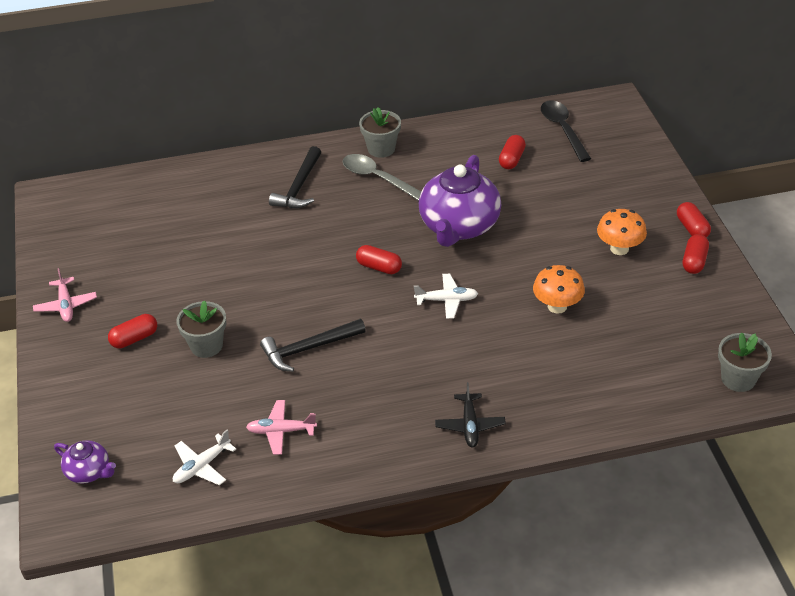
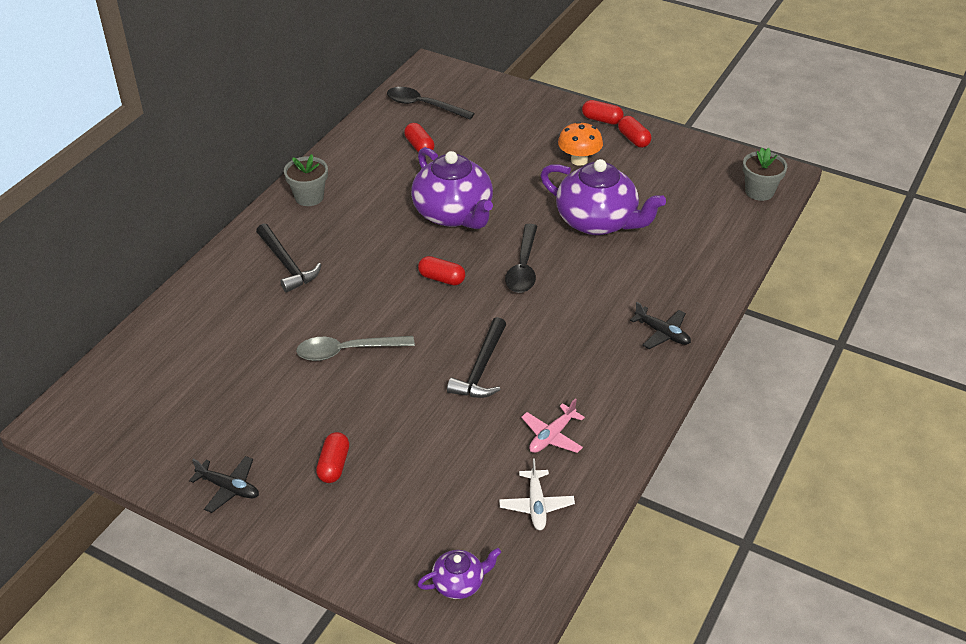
camera: 50 degrees left, 0 degrees up
(66, 305) = (228, 488): pink plane -> black plane
(206, 346) = (401, 425): grey flower pot -> none
(377, 178) = (340, 219): grey spoon -> grey spoon (347, 351)
(379, 267) = (441, 278): red capsule -> red capsule turned 45 degrees clockwise
(446, 300) = (523, 267): white plane -> black spoon
(557, 306) = (598, 221): orange mushroom -> purple teapot

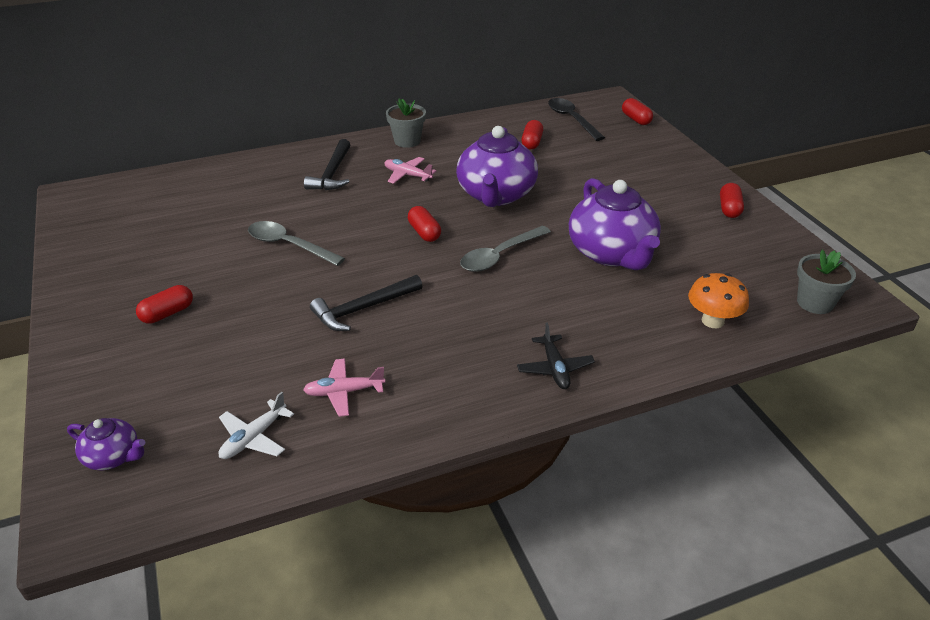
camera: 40 degrees right, 5 degrees down
(228, 488) = (89, 288): black plane -> none
(356, 232) = (407, 175): none -> pink plane
(523, 267) = (500, 256): black spoon -> grey spoon
(579, 160) = (655, 203): orange mushroom -> orange mushroom (712, 321)
(602, 120) = (716, 184): red capsule -> red capsule (636, 119)

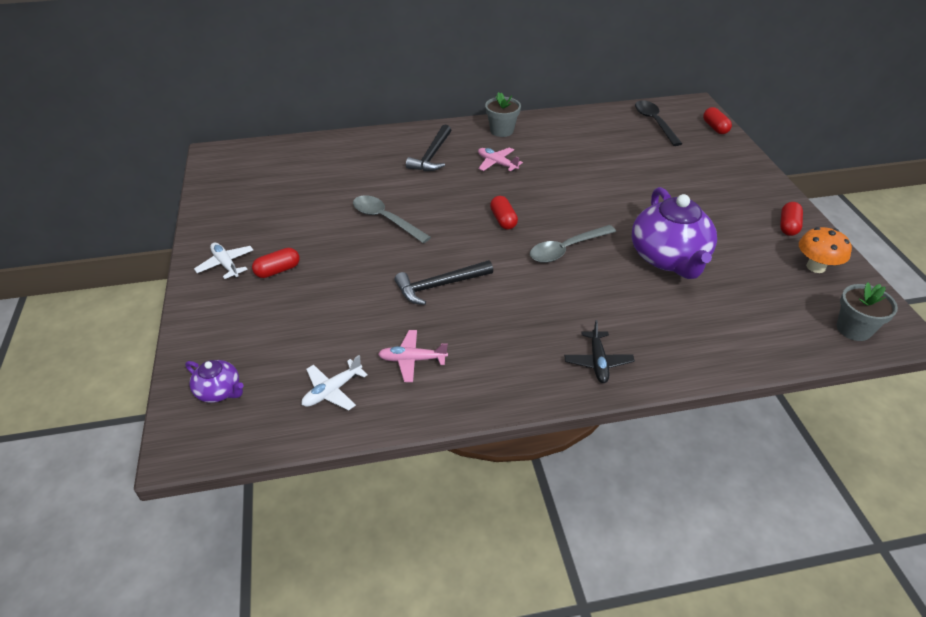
camera: 10 degrees right, 5 degrees up
(102, 314) = (226, 264): none -> white plane
(496, 195) = (572, 190): purple teapot -> none
(532, 143) = (613, 142): red capsule -> none
(712, 321) = (751, 335): orange mushroom -> orange mushroom (815, 267)

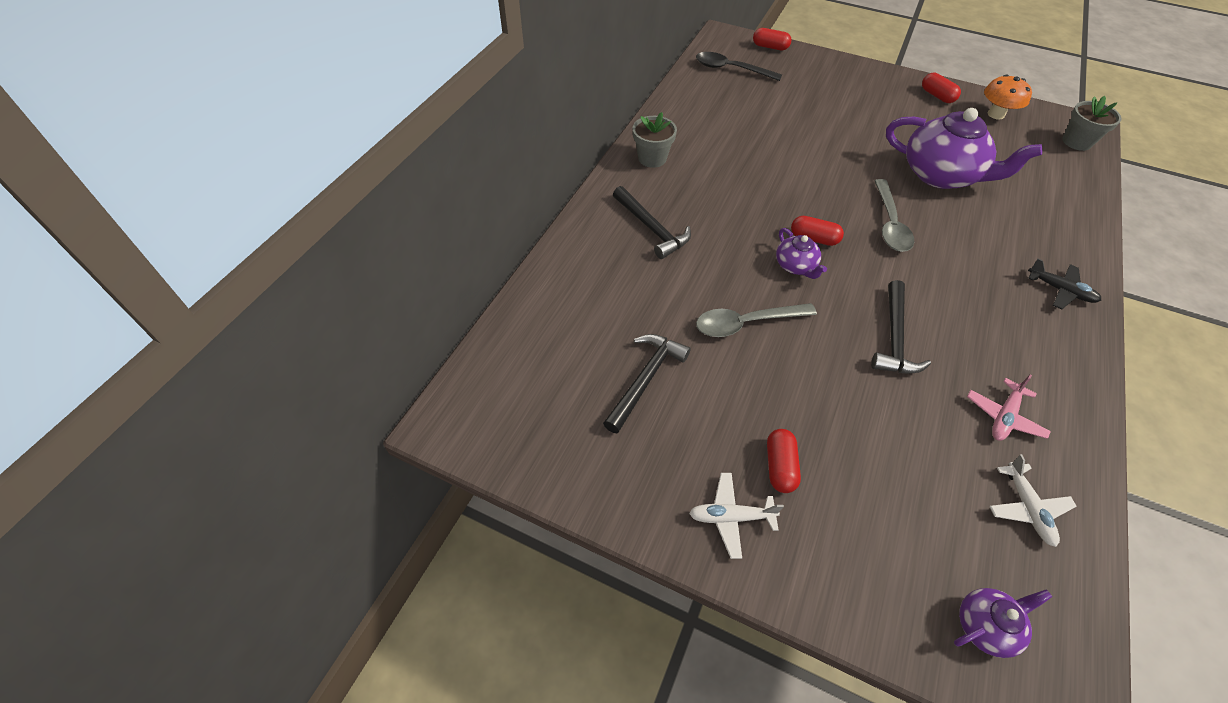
camera: 55 degrees left, 10 degrees up
(301, 200) = (645, 379): none -> black hammer
(464, 221) = (795, 266): none -> purple teapot
(497, 164) = (711, 192): pink plane -> none

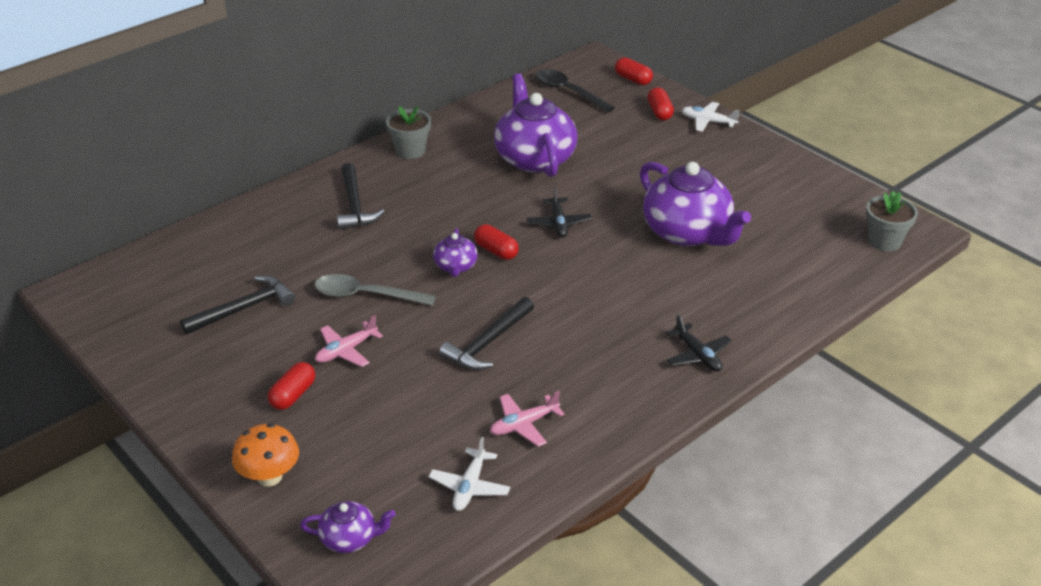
camera: 25 degrees right, 15 degrees down
(731, 517) = (223, 412): white plane -> white plane (708, 122)
(761, 138) = (534, 158): none -> purple teapot
(783, 393) = (346, 351): none -> pink plane
(837, 195) = (558, 223): none -> black plane
(890, 224) = (585, 259): grey spoon -> none
(937, 96) = (770, 163): red capsule -> red capsule (659, 112)
(995, 114) = (819, 195): orange mushroom -> orange mushroom (269, 477)

